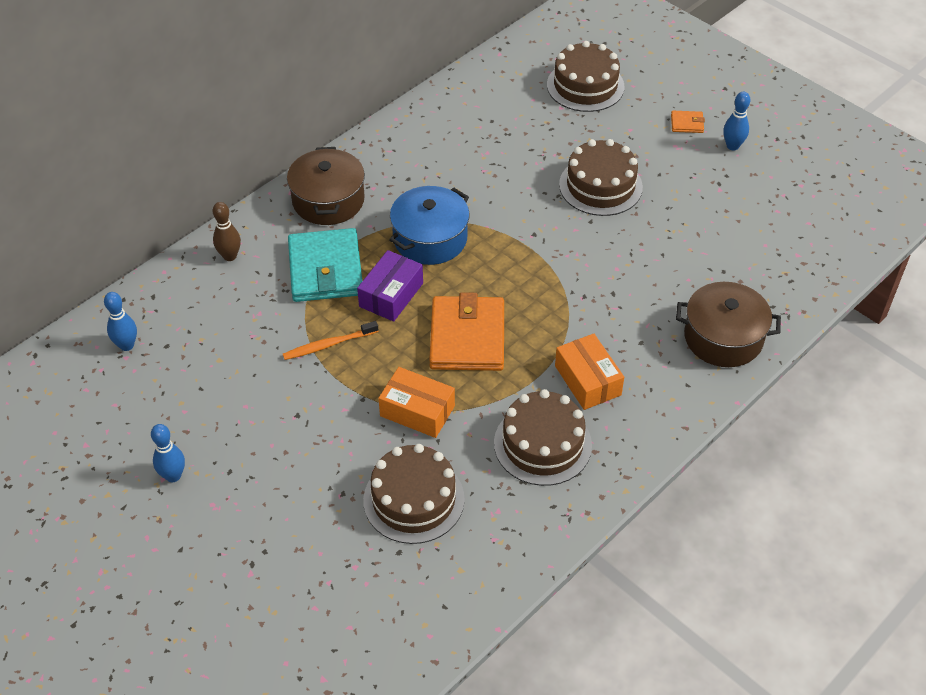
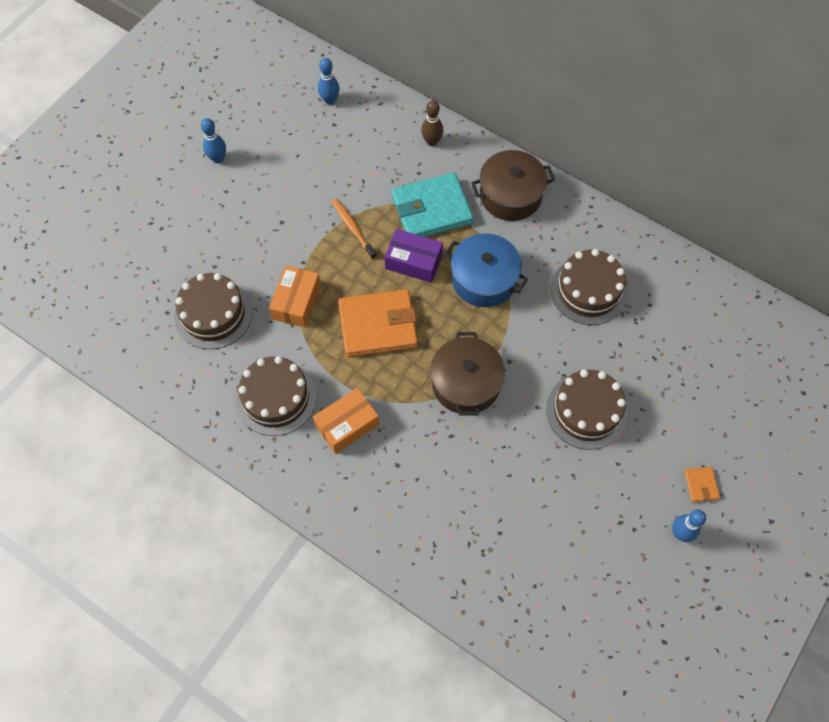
camera: 80 degrees right, 15 degrees up
(585, 86) = (728, 381): brown cake -> brown cake (588, 290)
(723, 337) = (415, 537): brown pot -> brown pot (466, 383)

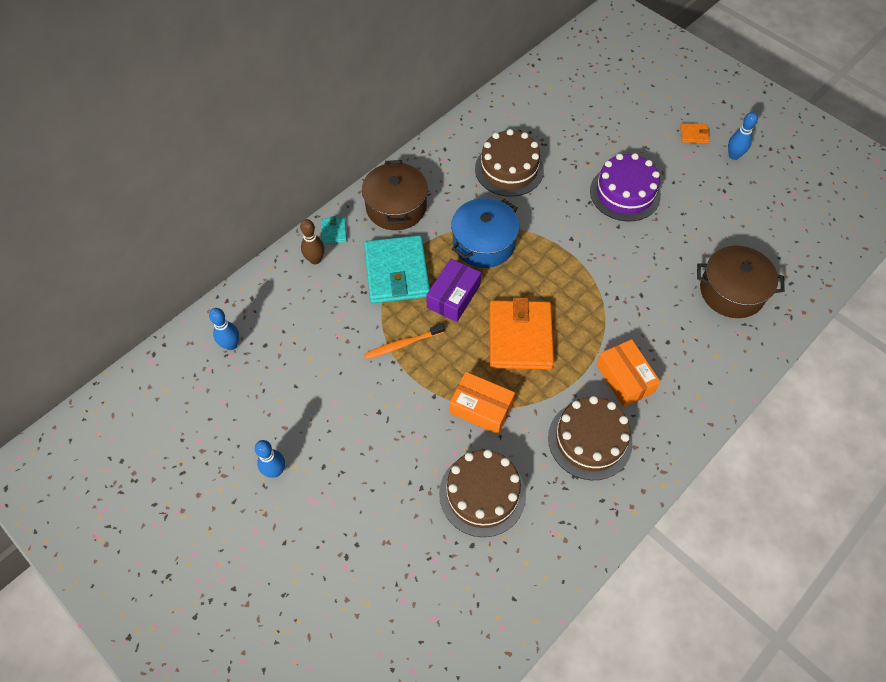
camera: 80 degrees left, 5 degrees down
(466, 383) = (590, 275): brown pot -> brown pot (732, 291)
(467, 149) = (334, 231): none -> turquoise wallet
(586, 411) = (625, 193): brown cake -> purple cake

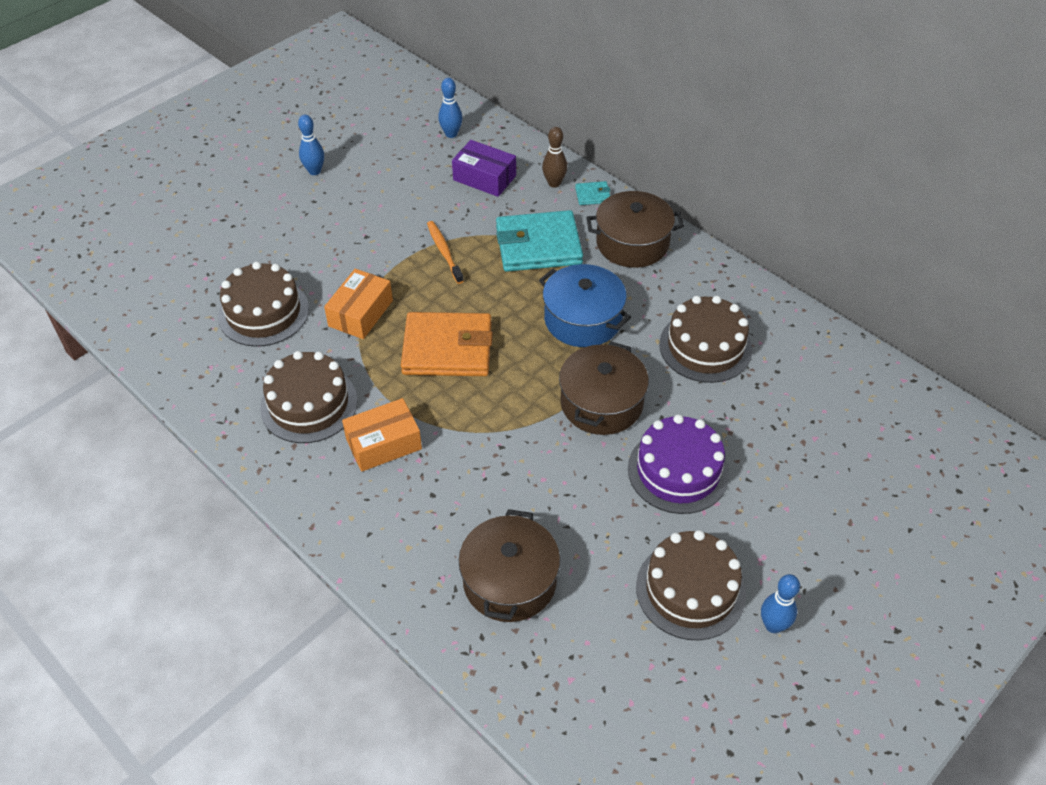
camera: 90 degrees right, 10 degrees down
(453, 296) = (505, 292): purple box -> purple box (484, 178)
(569, 234) = (601, 403): none -> brown pot
(694, 134) = (810, 574): orange wallet -> none
(717, 193) = (690, 590): none -> brown cake

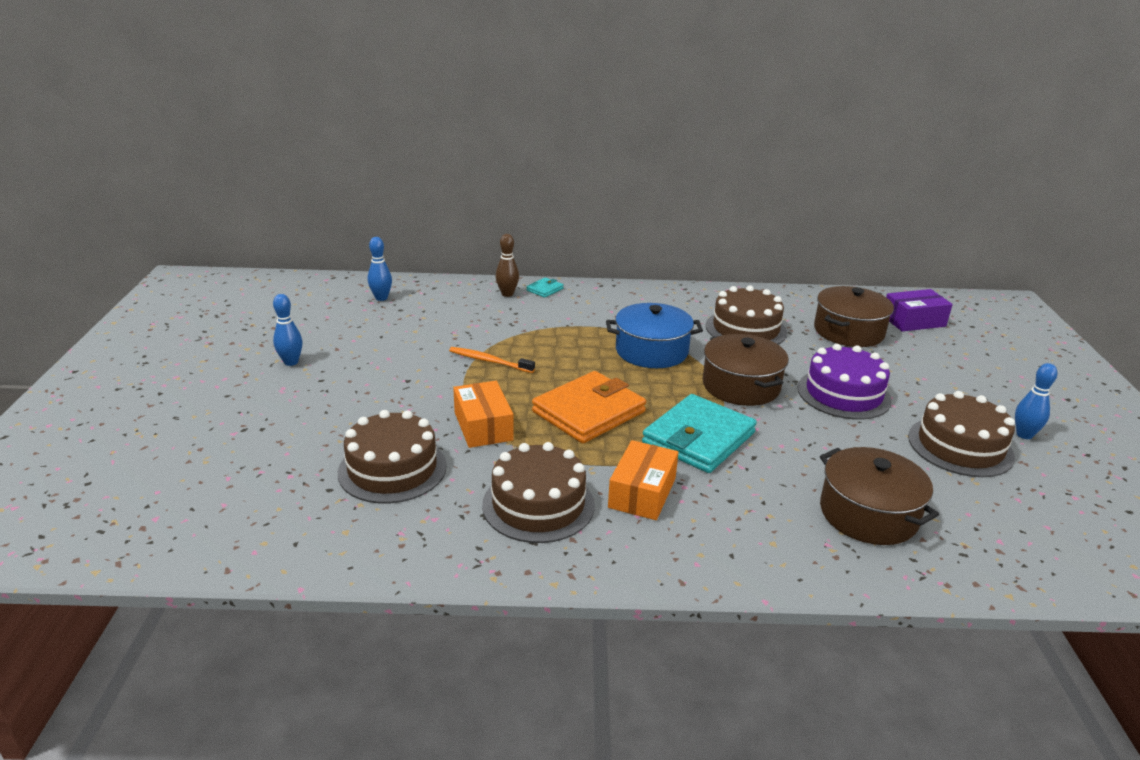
camera: 45 degrees left, 20 degrees down
(484, 178) = (450, 310): purple box -> purple box (913, 321)
(538, 245) = (553, 328): turquoise wallet -> turquoise wallet (698, 438)
(632, 243) = (613, 301): brown pot -> brown pot (848, 331)

